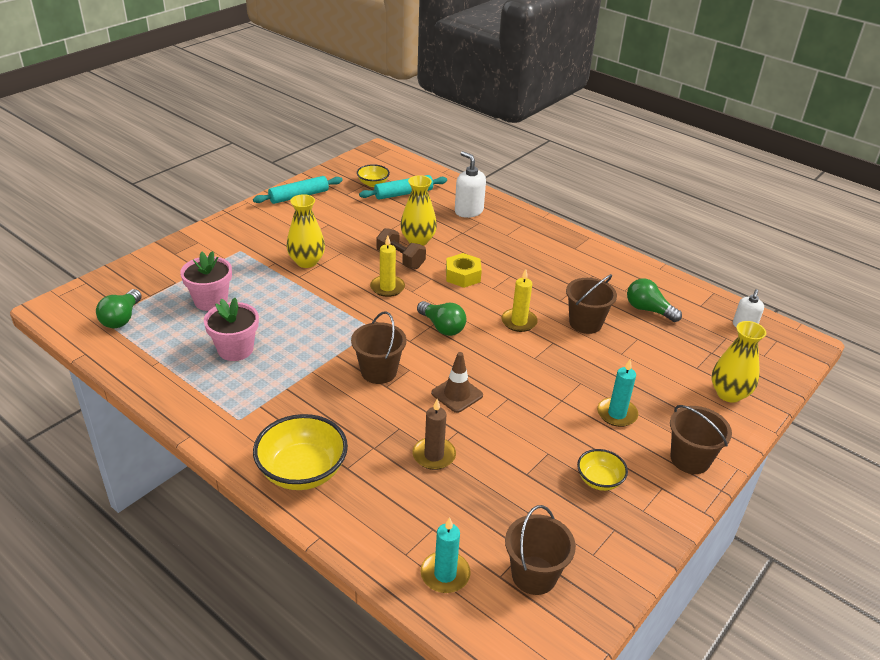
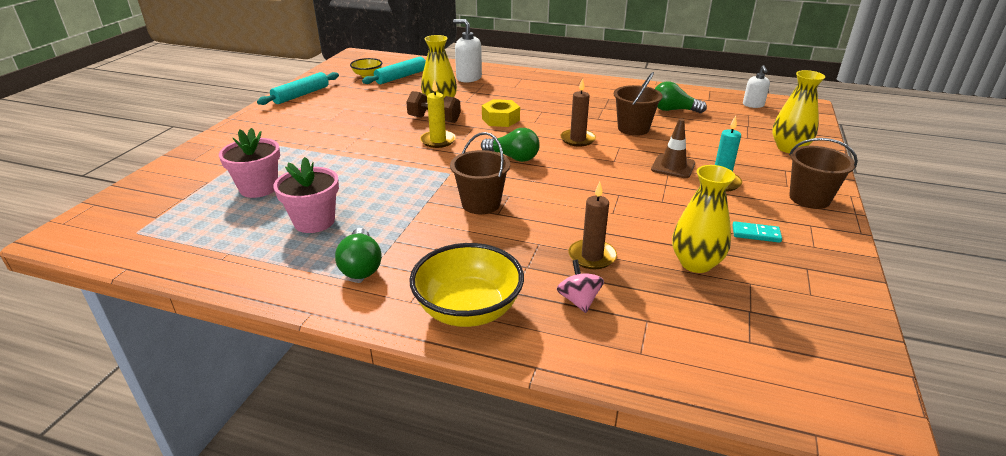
camera: 20 degrees left, 5 degrees down
(121, 318) = (158, 225): green light bulb -> green light bulb (361, 266)
(306, 262) = (343, 138): yellow vase -> yellow vase (696, 263)
(392, 492) = (579, 300): none -> pink spinning top
(445, 574) = (697, 358): turquoise candle -> none
(457, 394) = (570, 203): brown traffic cone -> brown traffic cone (673, 166)
(519, 322) = (577, 139): yellow candle -> brown candle
(534, 575) = (779, 329): brown bucket -> none
(599, 480) = (756, 234): yellow bowl -> turquoise domino

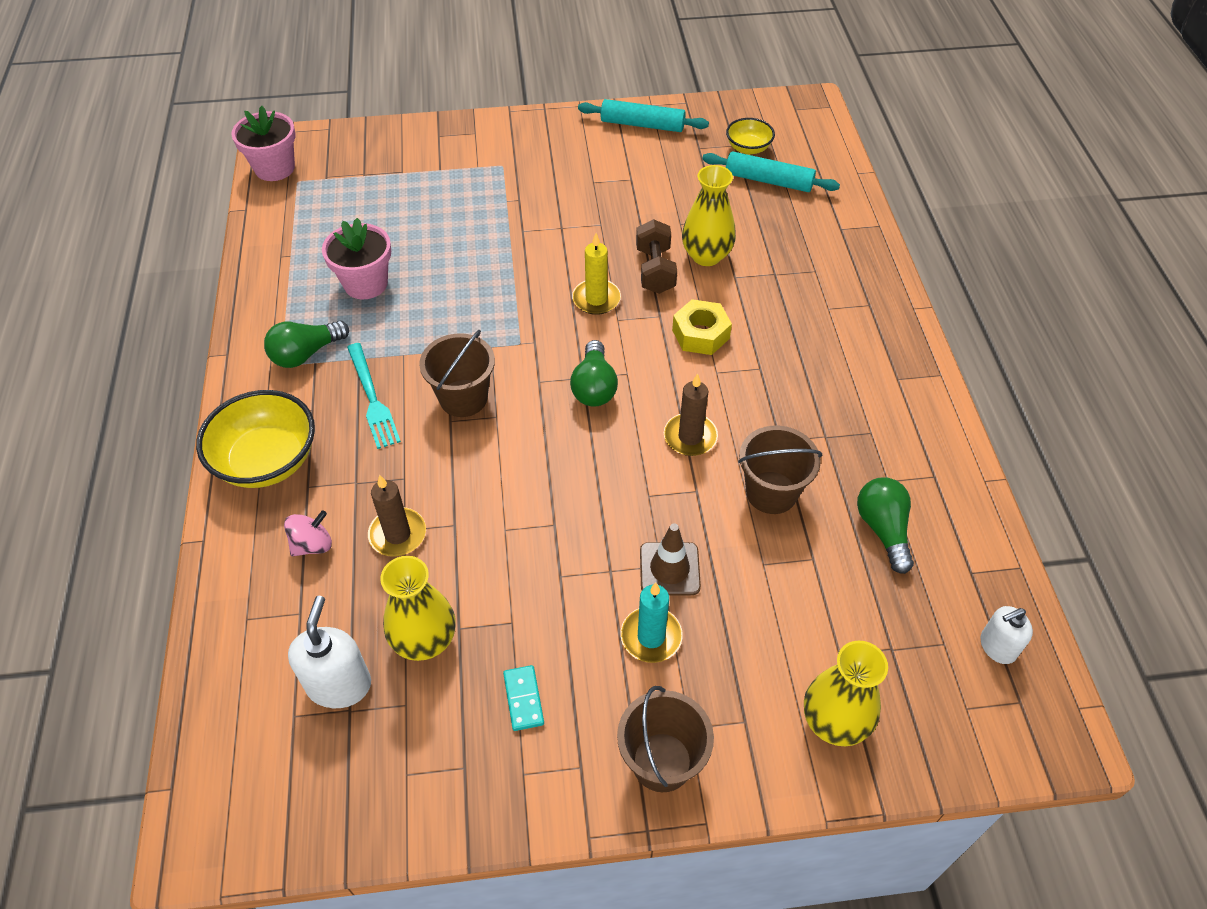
camera: 65 degrees right, 20 degrees up
(259, 188) = (408, 212): pink flower pot -> pink flower pot (275, 168)
(445, 242) = (372, 398): none -> turquoise fork
(468, 78) = (821, 247): white soap dispenser -> white soap dispenser (339, 684)

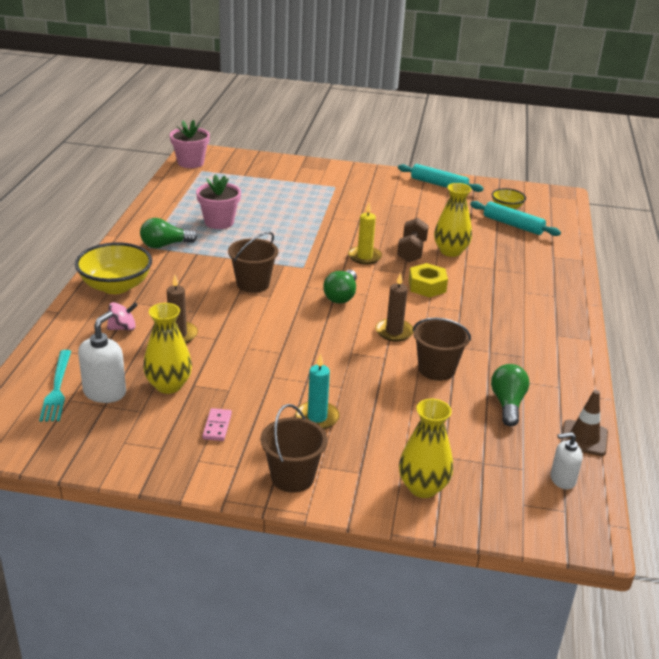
camera: 15 degrees right, 20 degrees down
(372, 398) = (195, 272): turquoise fork -> turquoise fork (57, 388)
(523, 699) = (217, 426): turquoise domino -> pink domino
(669, 569) = (346, 389): brown traffic cone -> brown traffic cone (584, 438)

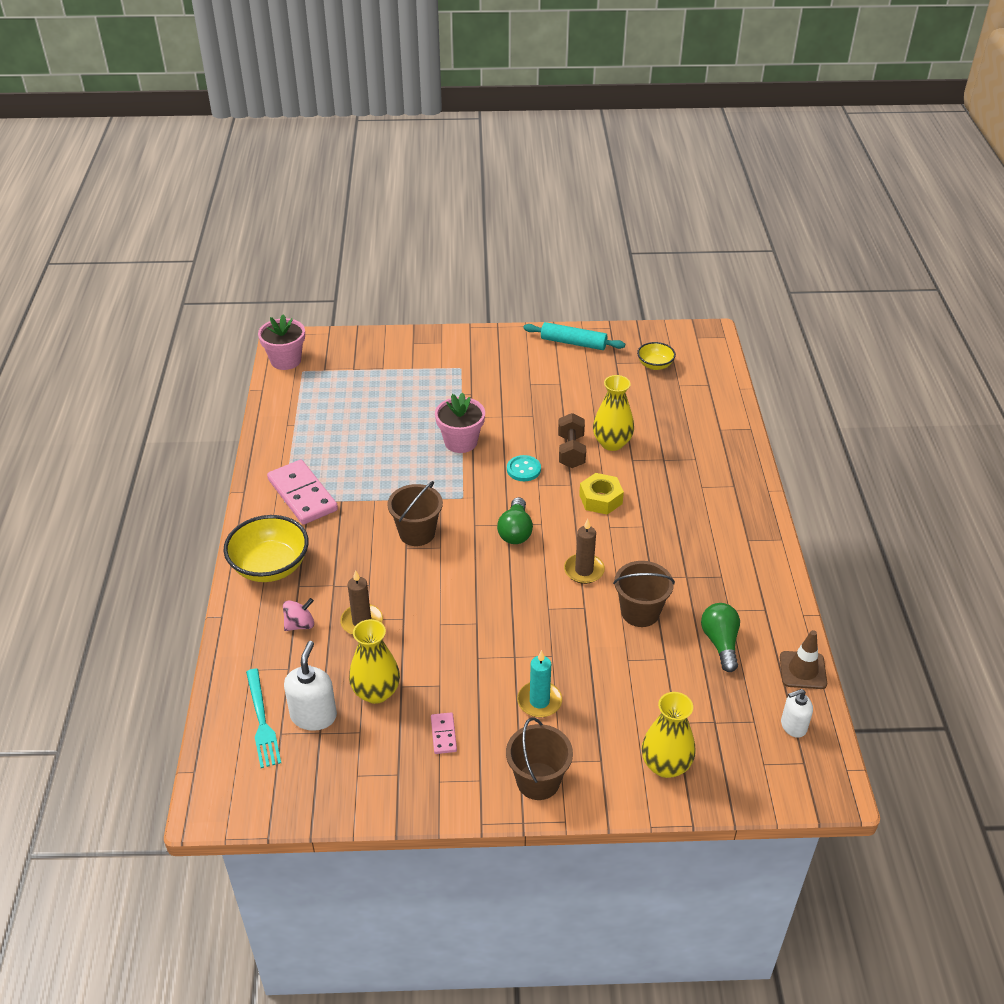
camera: 10 degrees left, 10 degrees up
(165, 245) = (302, 495): green light bulb -> pink domino
(219, 222) = (350, 448): pink flower pot -> pink flower pot (461, 442)
(364, 257) = (523, 469): yellow candle -> turquoise button
(513, 225) = (668, 390): turquoise rolling pin -> none

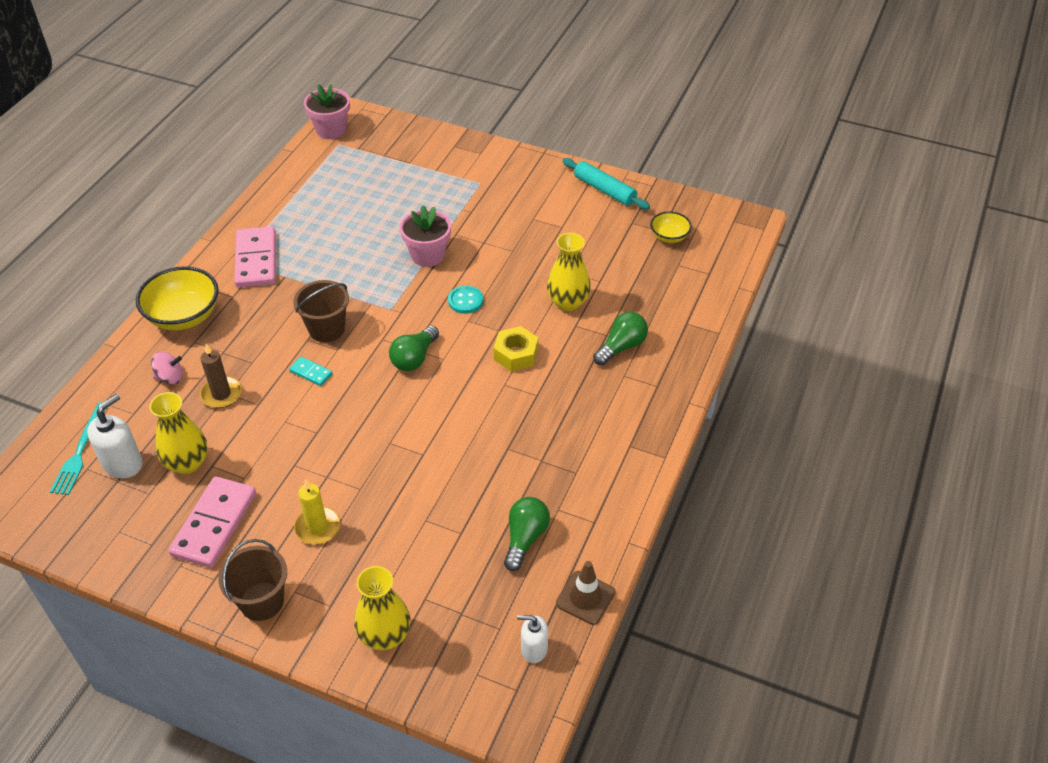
camera: 25 degrees right, 5 degrees up
(431, 575) = (311, 373): none -> turquoise domino
(443, 734) = (214, 524): pink domino -> pink domino, size x2.14
(539, 701) = (317, 527): turquoise candle -> yellow candle
(571, 451) = (522, 298): brown dumbbell -> none
(584, 570) = (449, 418): brown candle -> none
(640, 612) = (471, 478): brown bucket -> none
(682, 465) = (621, 347): none -> green light bulb

